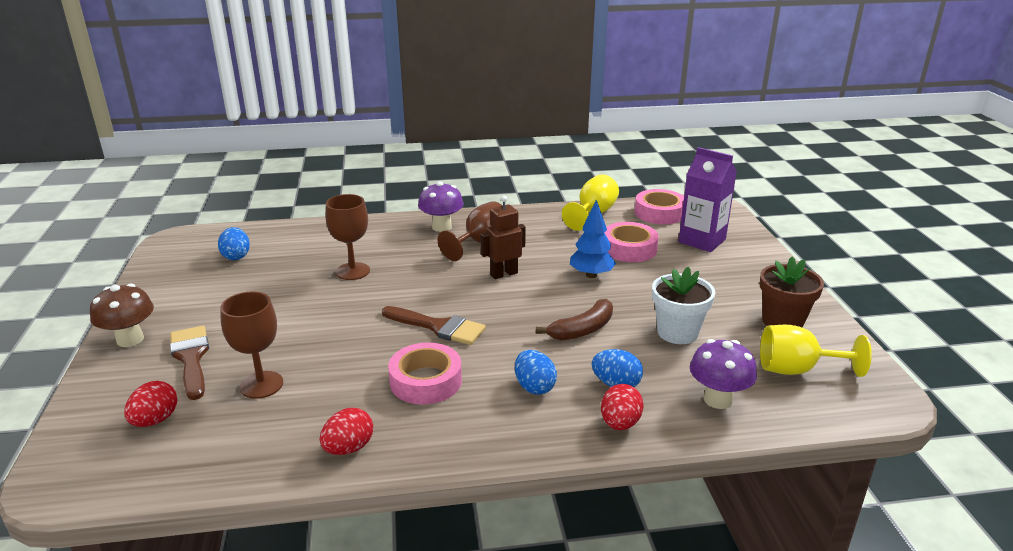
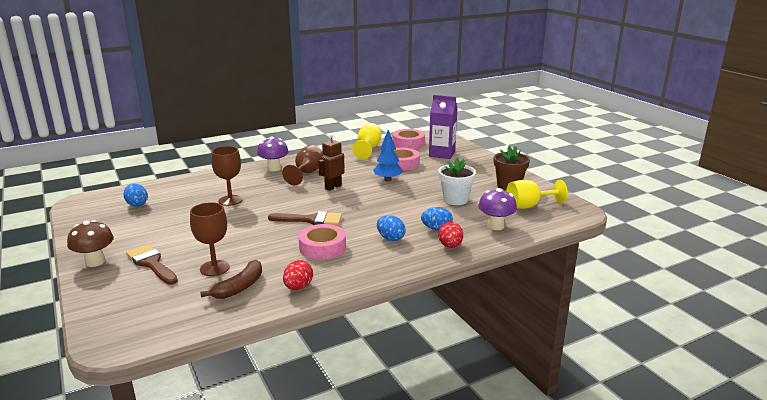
camera: 20 degrees left, 5 degrees down
(155, 420) = (154, 299): red egg -> none
(582, 330) = (400, 207): brown banana -> brown banana (240, 287)

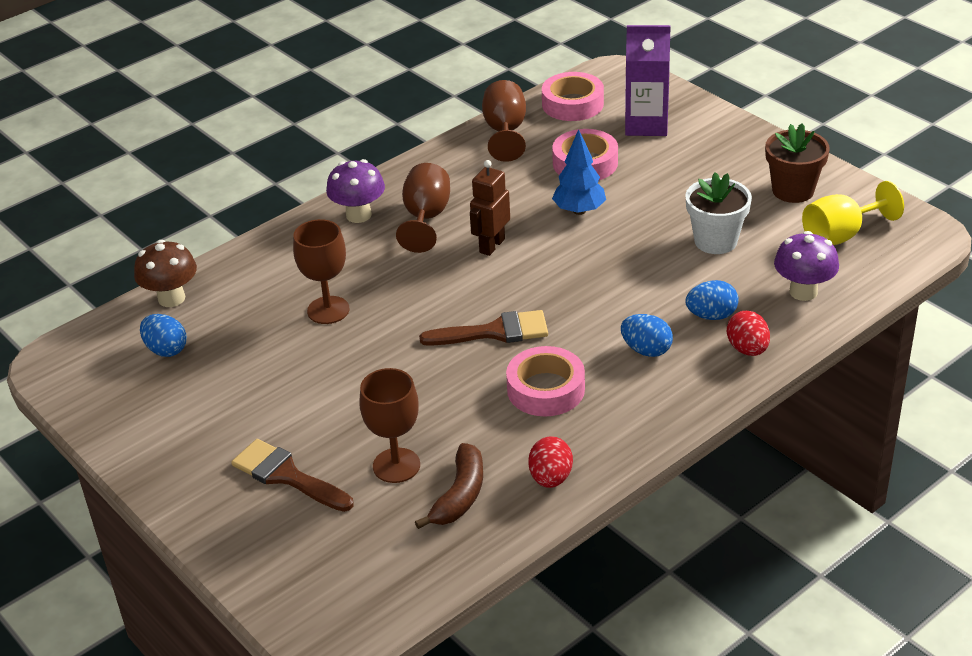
camera: 10 degrees left, 15 degrees up
(95, 262) = (189, 490): brown mushroom -> brown mushroom (171, 298)
(368, 149) = (505, 132): yellow goblet -> brown goblet

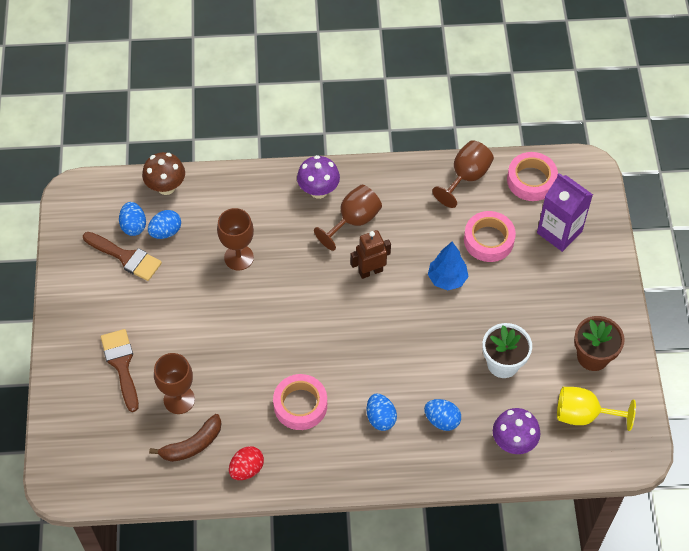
camera: 35 degrees right, 20 degrees up
(213, 334) = (166, 232): none -> blue egg
(494, 332) = (311, 341): brown brush -> brown brush (126, 257)
(747, 349) = (437, 461): red egg -> none

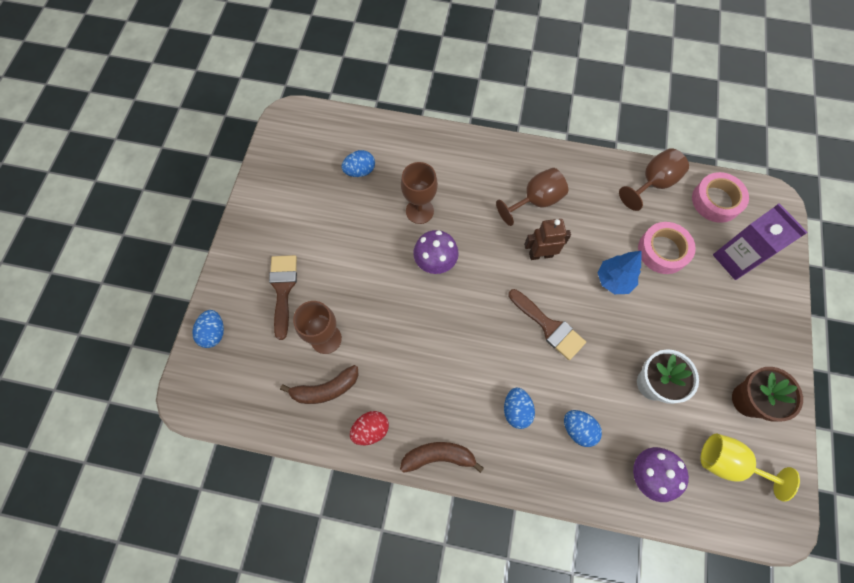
camera: 15 degrees right, 10 degrees up
(126, 257) = (317, 186): brown brush -> brown brush (549, 326)
(134, 226) = (333, 159): blue egg -> blue egg (214, 333)
(166, 187) = (372, 130): brown mushroom -> none
(300, 405) = (440, 375): pink tape -> none
(317, 476) = (438, 457): none -> brown banana
(318, 190) = (509, 164): purple mushroom -> purple mushroom (435, 262)

